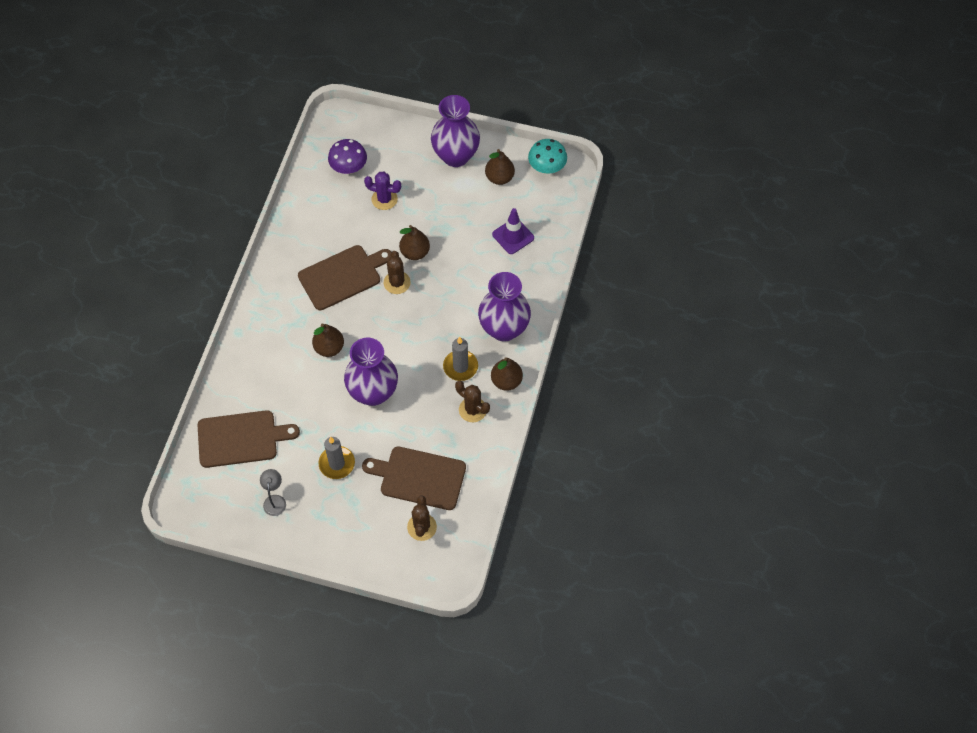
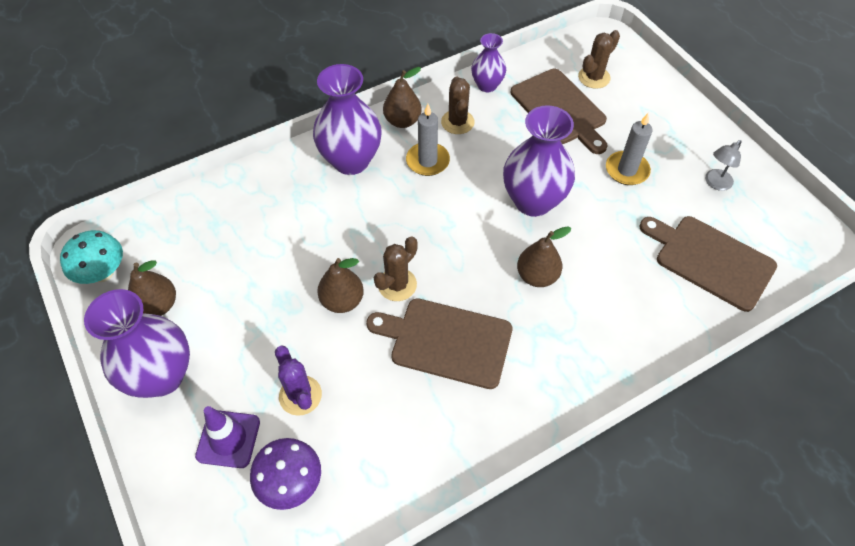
camera: 135 degrees left, 5 degrees down
(484, 456) = (487, 85): none -> purple vase
(513, 236) = (231, 233): purple traffic cone -> purple traffic cone (228, 439)

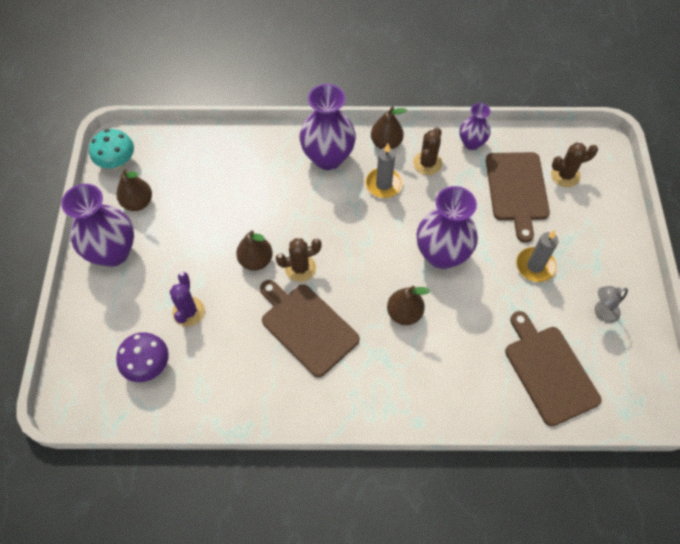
camera: 30 degrees right, 5 degrees up
(228, 439) = (128, 316): purple traffic cone -> none

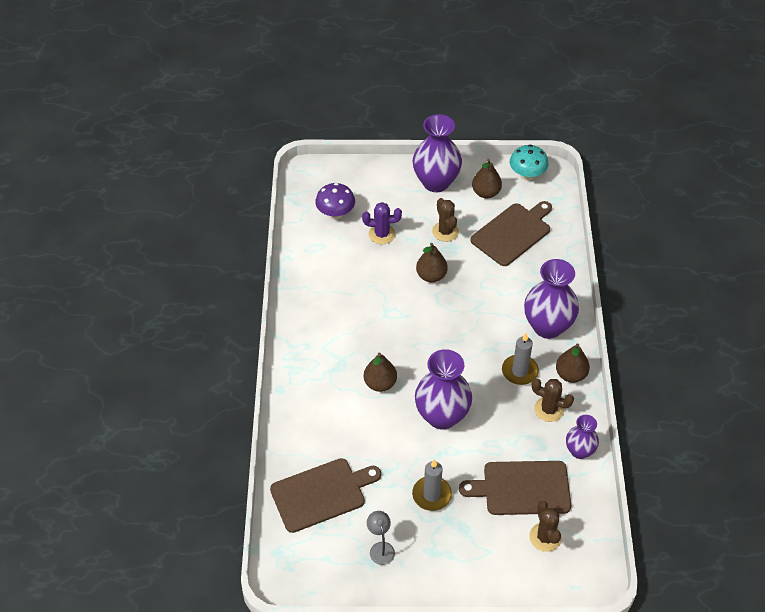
camera: 90 degrees right, 10 degrees down
(300, 268) = (424, 307): brown cactus -> brown cactus (445, 231)
(307, 327) = (367, 313): brown cutting board -> brown cutting board (512, 233)

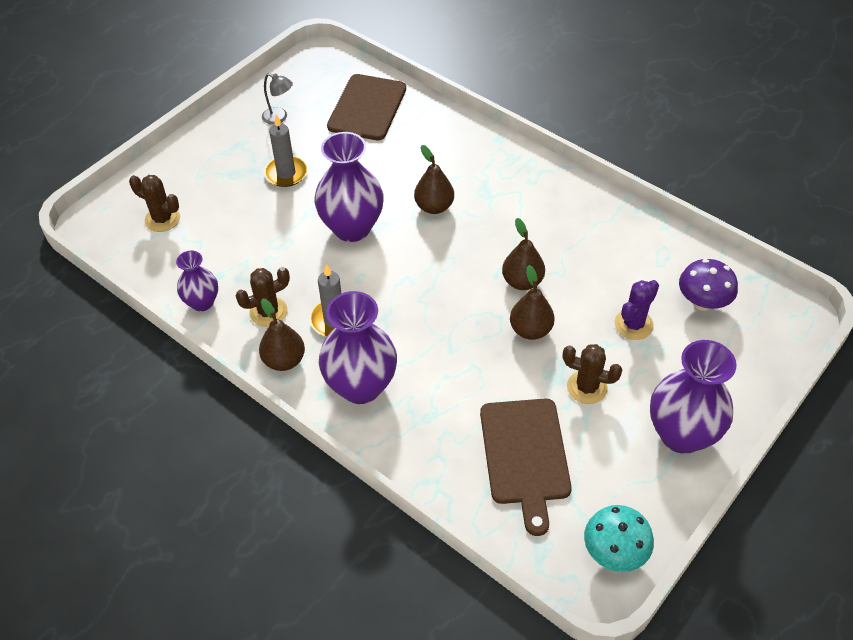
camera: 130 degrees right, 0 degrees up
(486, 193) = (619, 477): brown pear -> brown pear (522, 281)
(522, 488) = (220, 235): brown cutting board -> none

